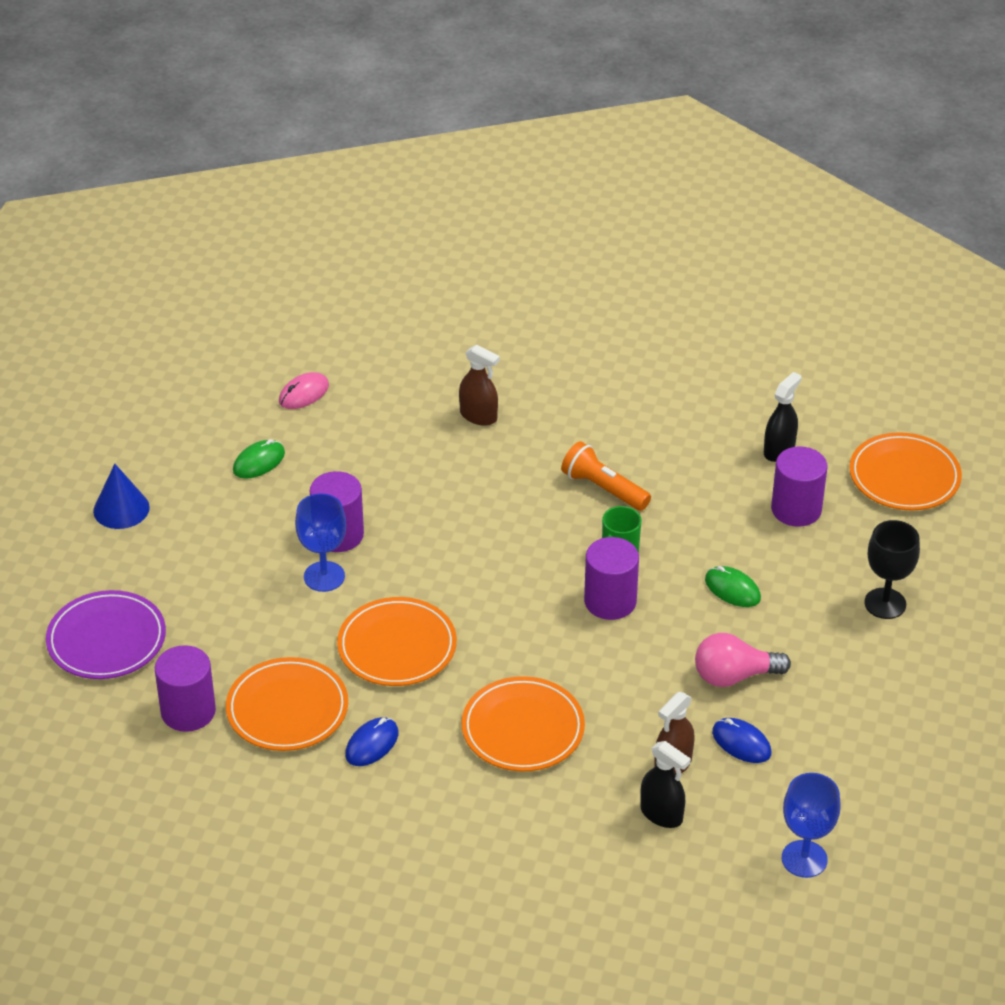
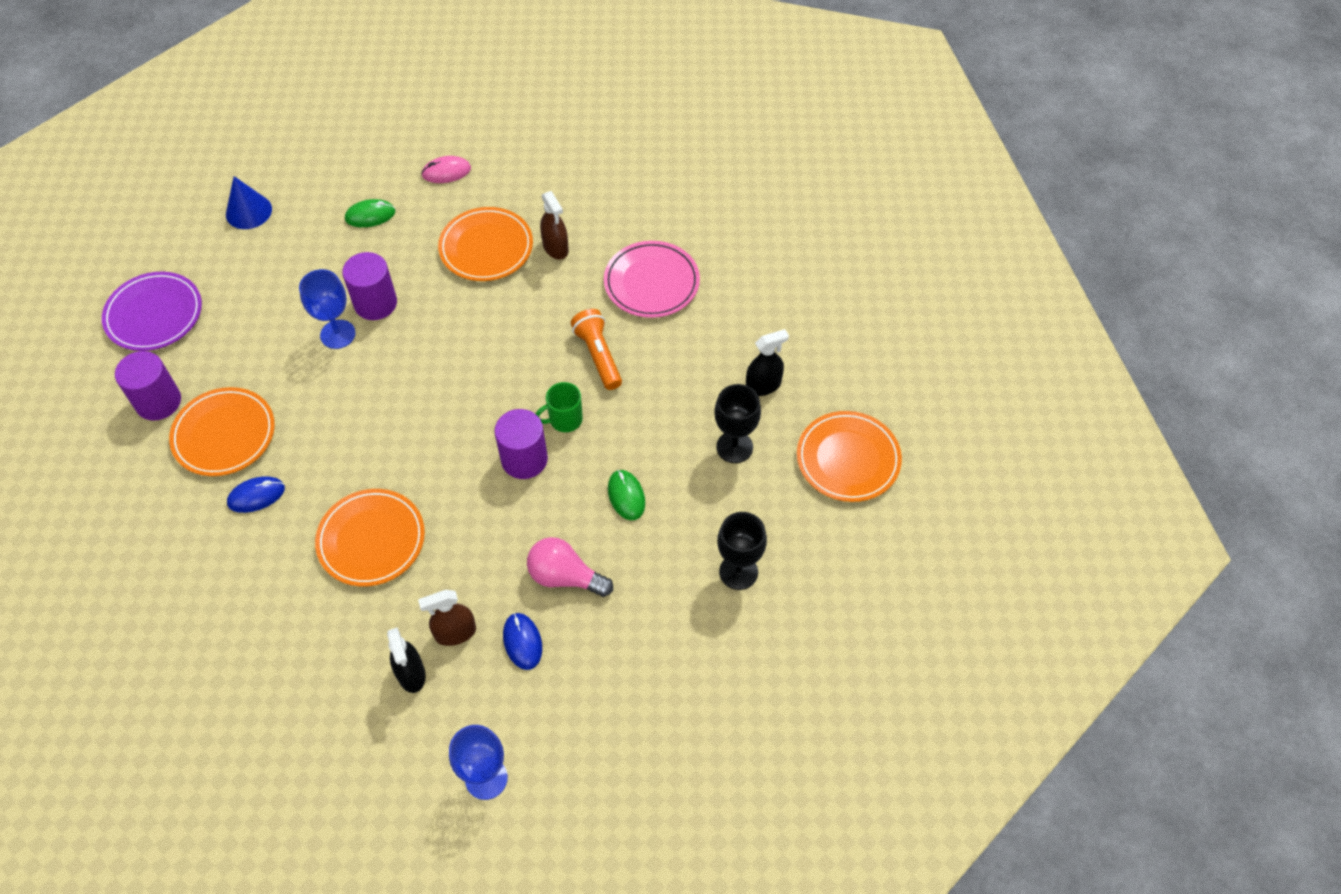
camera: 30 degrees right, 15 degrees up
(397, 646) = (340, 420): orange plate -> orange plate (486, 247)
(599, 408) = (651, 282): none -> pink plate
(796, 509) = (734, 447): purple cylinder -> black goblet

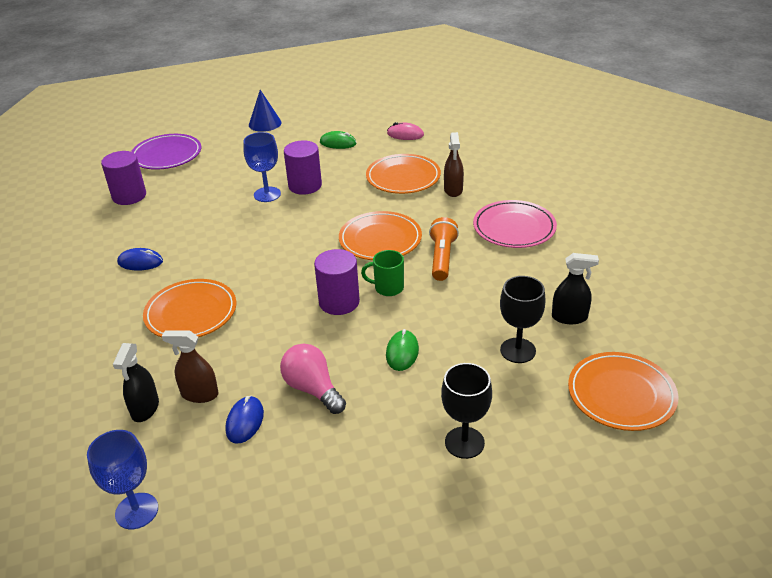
camera: 30 degrees right, 20 degrees down
(224, 434) = (151, 224): orange plate -> orange plate (380, 239)

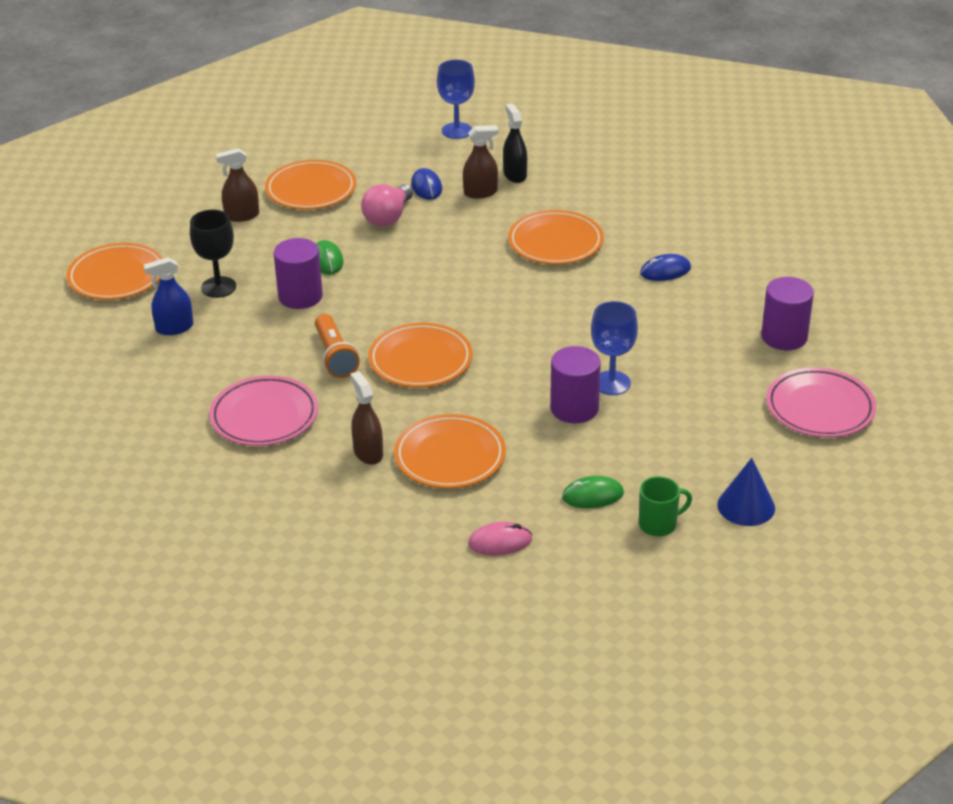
camera: 155 degrees right, 0 degrees up
(167, 155) = (820, 407): purple plate -> pink plate
(313, 389) = (388, 217): pink light bulb -> pink light bulb turned 90 degrees clockwise
(339, 302) = (417, 286): purple cylinder -> purple cylinder (300, 296)
(369, 461) = (311, 189): none -> orange plate
(388, 288) = (376, 310): green mug -> green mug (659, 524)
(464, 442) = (242, 216): black goblet -> brown spray bottle
(569, 317) = (174, 328): black spray bottle -> blue spray bottle

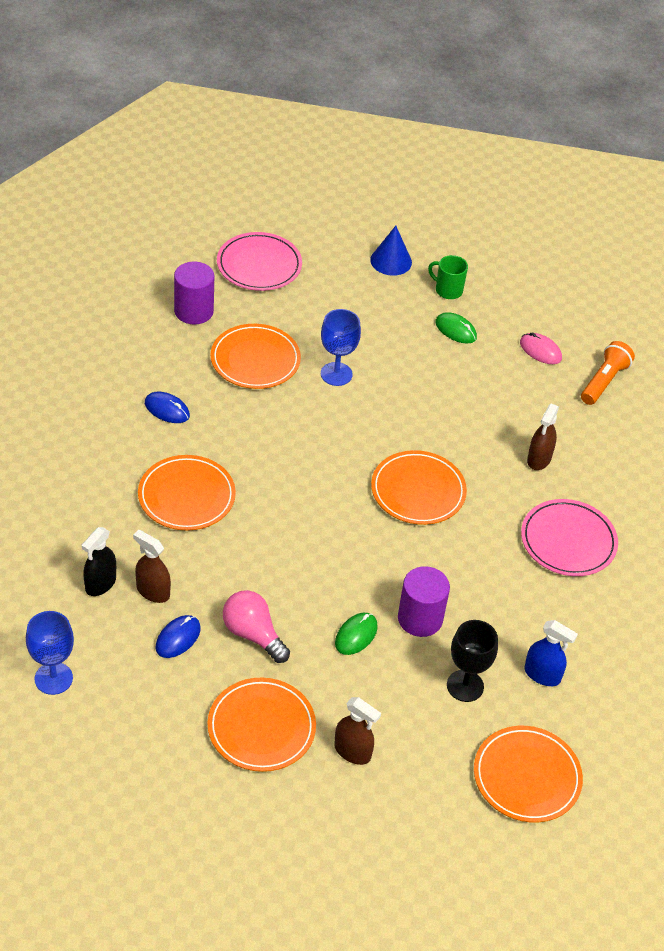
camera: 135 degrees left, 10 degrees up
(335, 356) = (466, 544): orange flashlight -> orange flashlight (604, 381)
(388, 217) = (253, 634): pink light bulb -> pink light bulb turned 120 degrees counterclockwise
(450, 456) = (496, 416): orange plate -> orange plate (255, 360)
(574, 408) = (383, 379): purple cylinder -> none

